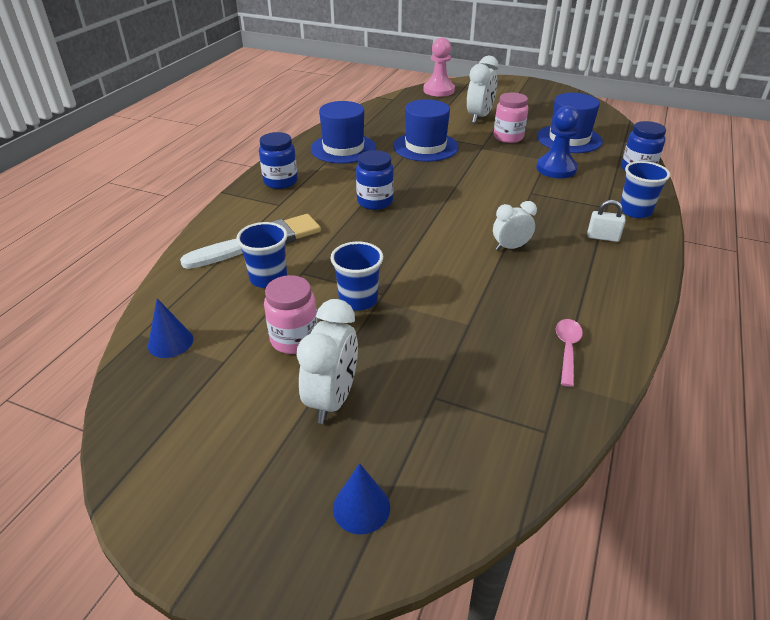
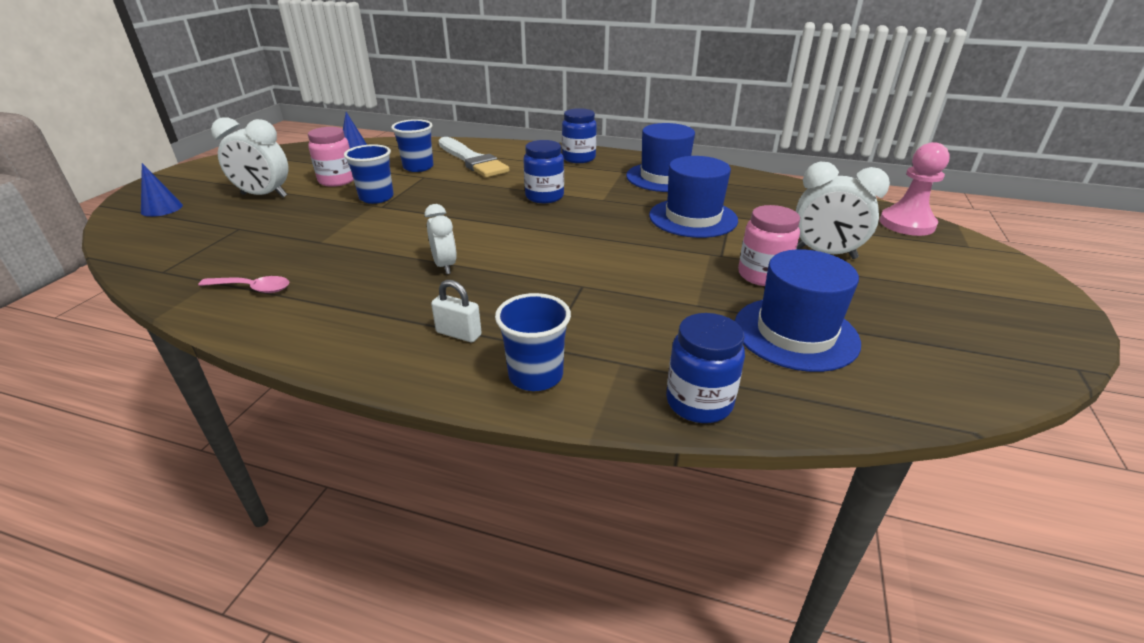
camera: 85 degrees right, 5 degrees down
(556, 169) = (666, 311): blue pawn -> none
(603, 237) = (458, 334): white padlock -> white padlock turned 75 degrees counterclockwise

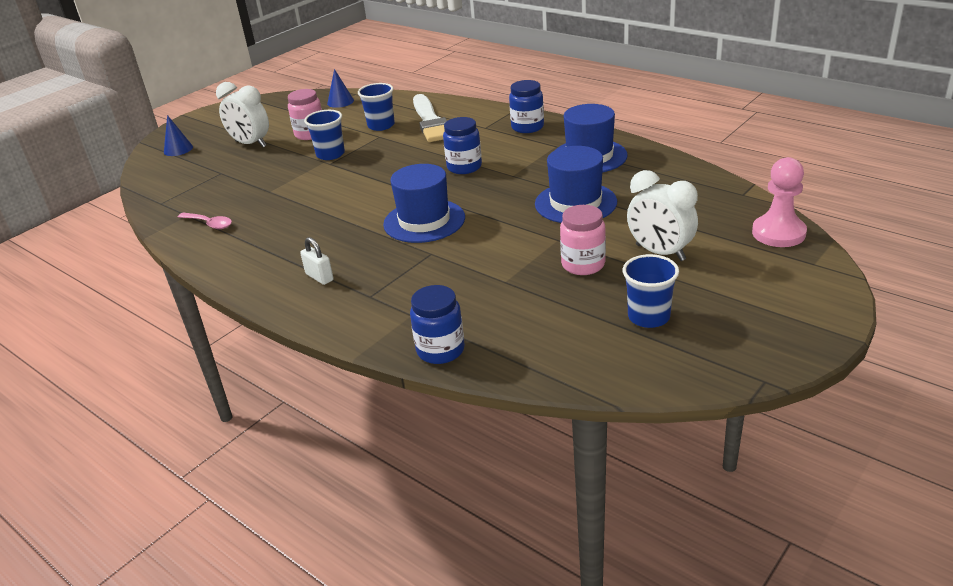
camera: 25 degrees right, 0 degrees up
(445, 266) = (343, 223): white clock -> none
(535, 375) = (349, 314): blue cup -> blue cup (648, 317)
(795, 333) = (559, 315): blue hat -> blue hat (424, 221)

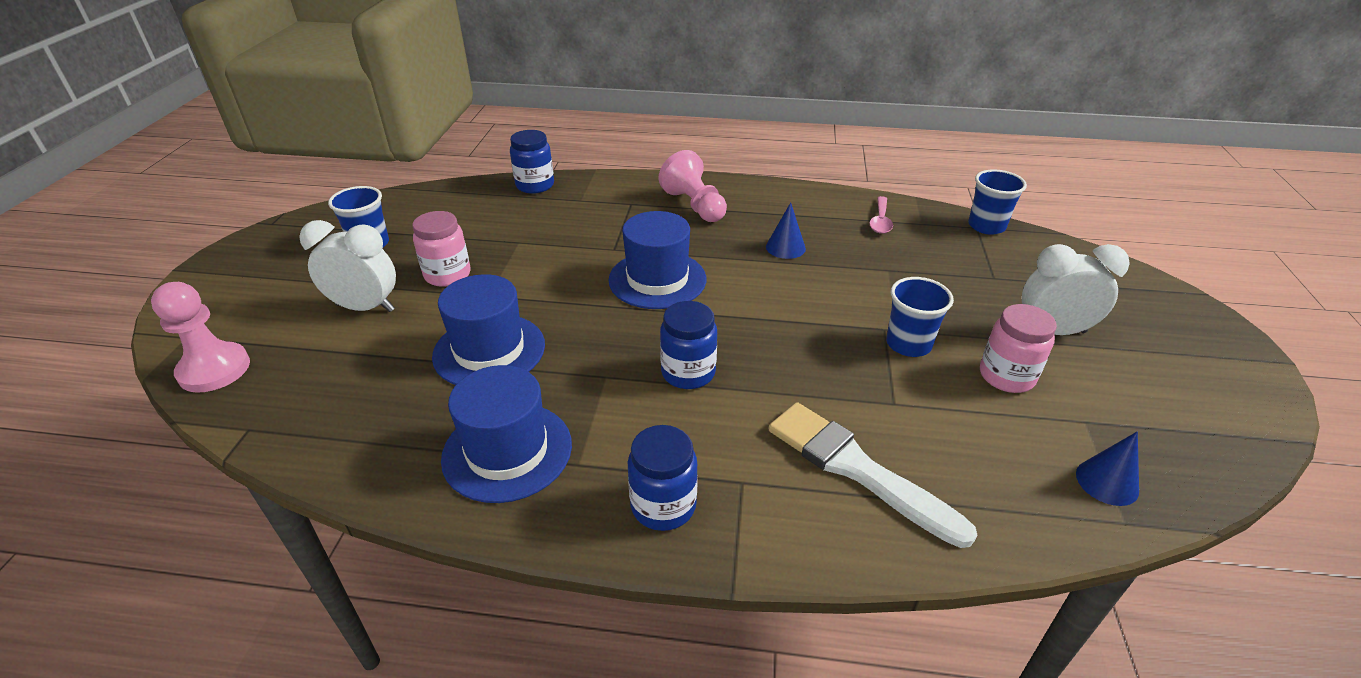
camera: 145 degrees right, 5 degrees up
(178, 149) = (1127, 296): blue cone -> blue cone (785, 247)
(209, 224) = (880, 221): pink spoon -> pink spoon turned 75 degrees counterclockwise
(319, 277) = (694, 205): white padlock -> pink pawn
(381, 125) = (928, 431): blue cup -> blue cup (986, 226)

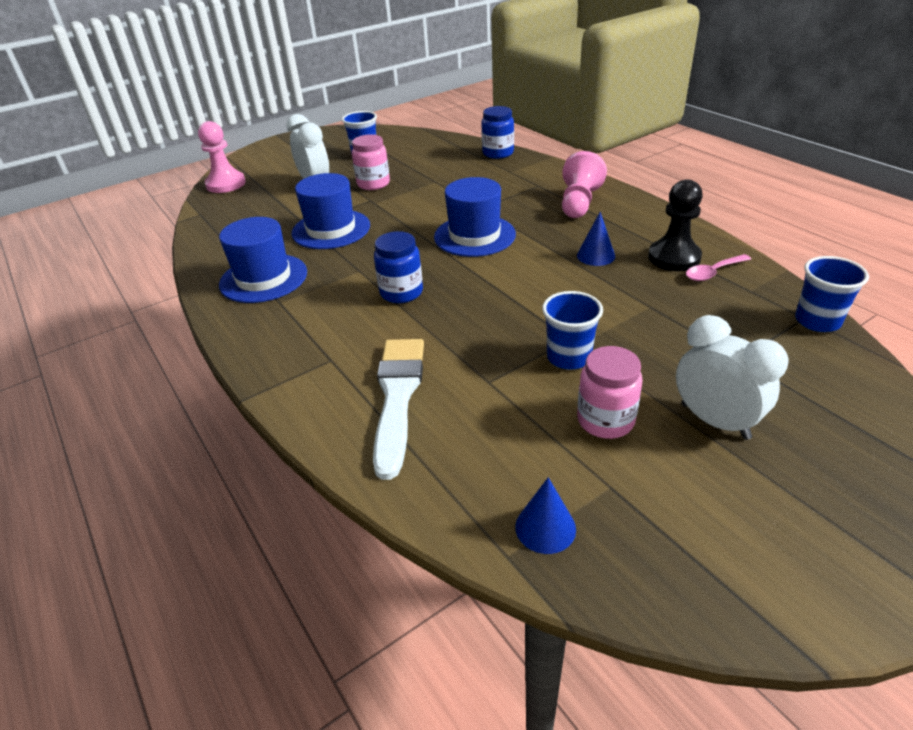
camera: 50 degrees right, 0 degrees up
(663, 506) = (279, 344): blue jar -> none
(838, 221) = (674, 257): none -> black pawn

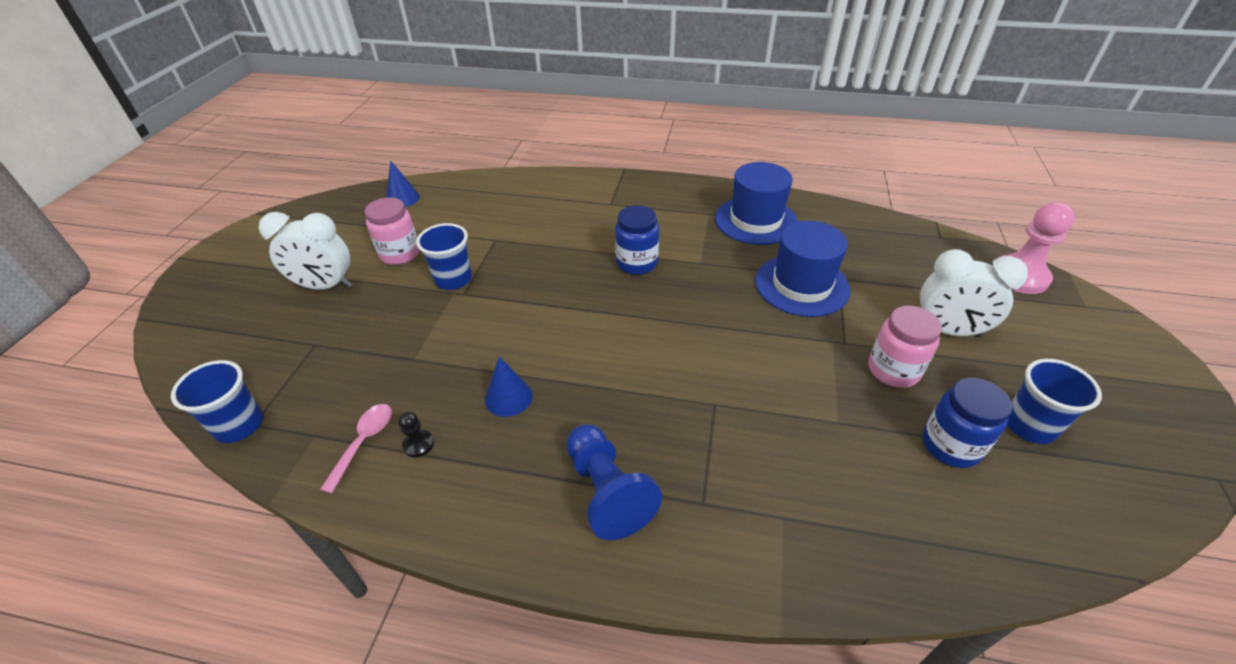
camera: 135 degrees right, 5 degrees up
(397, 397) = (540, 207): white brush -> none
(474, 236) = (661, 355): blue hat -> none
(498, 153) = (874, 568): blue jar -> blue jar (950, 445)
(579, 203) = (607, 492): pink pawn -> blue pawn
(674, 257) = (418, 444): black pawn -> black pawn, size x0.45

